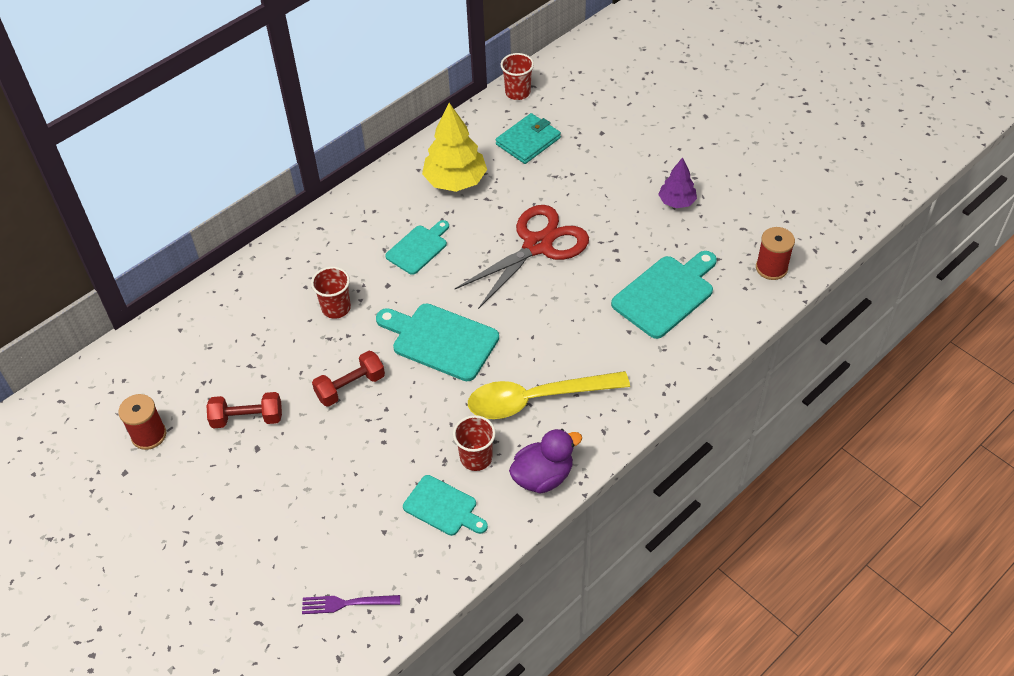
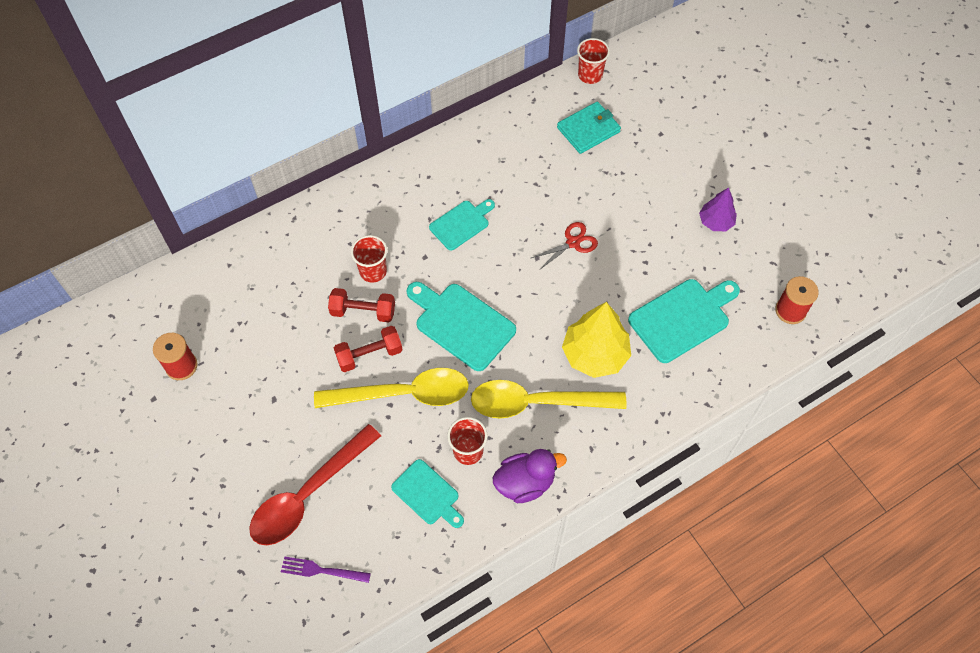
camera: 10 degrees right, 10 degrees up
(247, 418) = (271, 367): red dumbbell -> red dumbbell (363, 311)
(315, 532) = (308, 494): none -> red spoon
(395, 417) = (403, 394): none -> yellow spoon
(455, 181) = (510, 159): yellow tree -> yellow tree (595, 354)
(537, 245) = (573, 242): red scissors -> red scissors, size x0.50

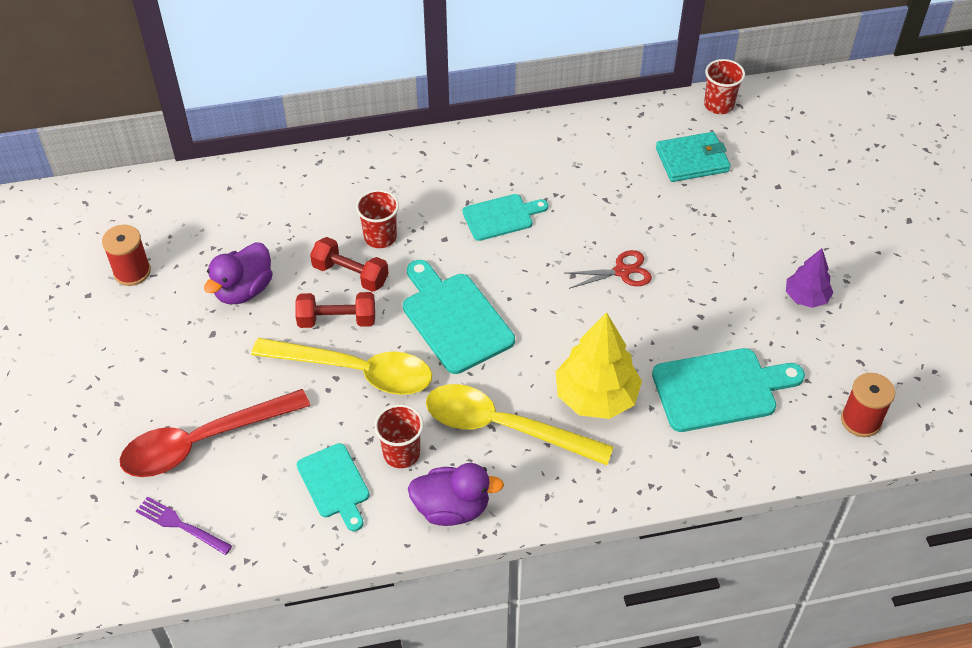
camera: 20 degrees right, 10 degrees down
(282, 353) = (244, 290): none -> purple duck

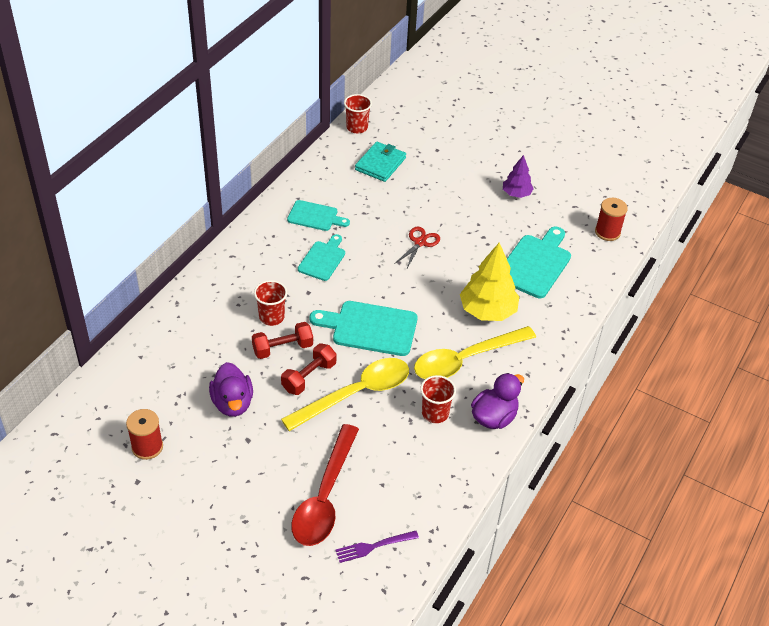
camera: 50 degrees left, 5 degrees down
(335, 484) = (423, 456): turquoise cutting board -> turquoise cutting board (315, 216)

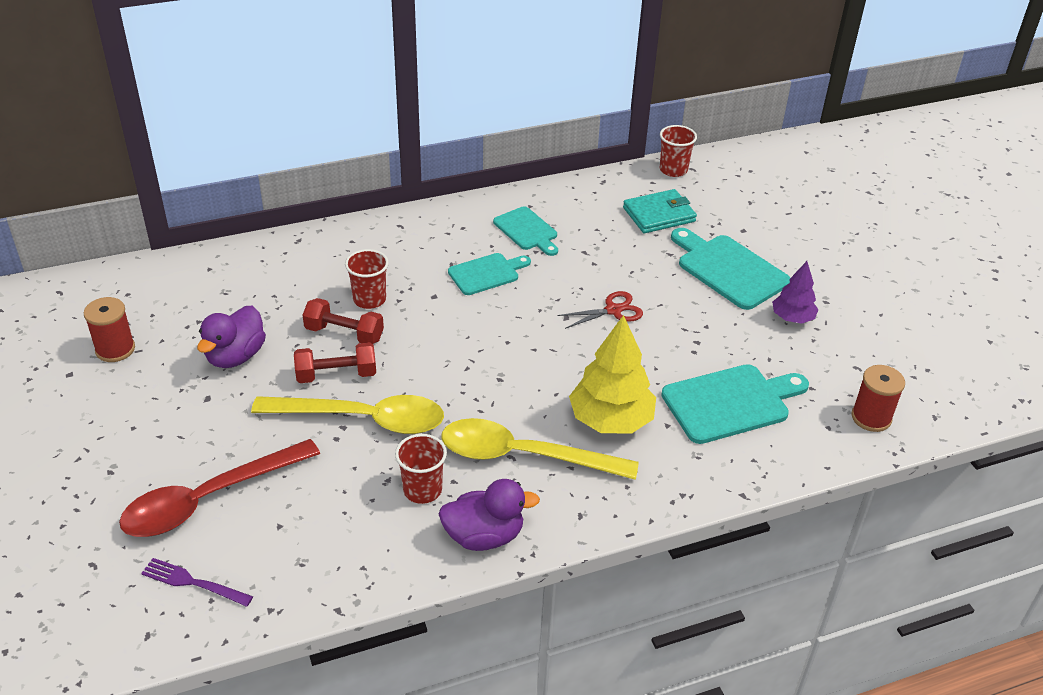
camera: 40 degrees right, 5 degrees down
(370, 328) = (456, 364): turquoise cutting board -> turquoise cutting board (728, 269)

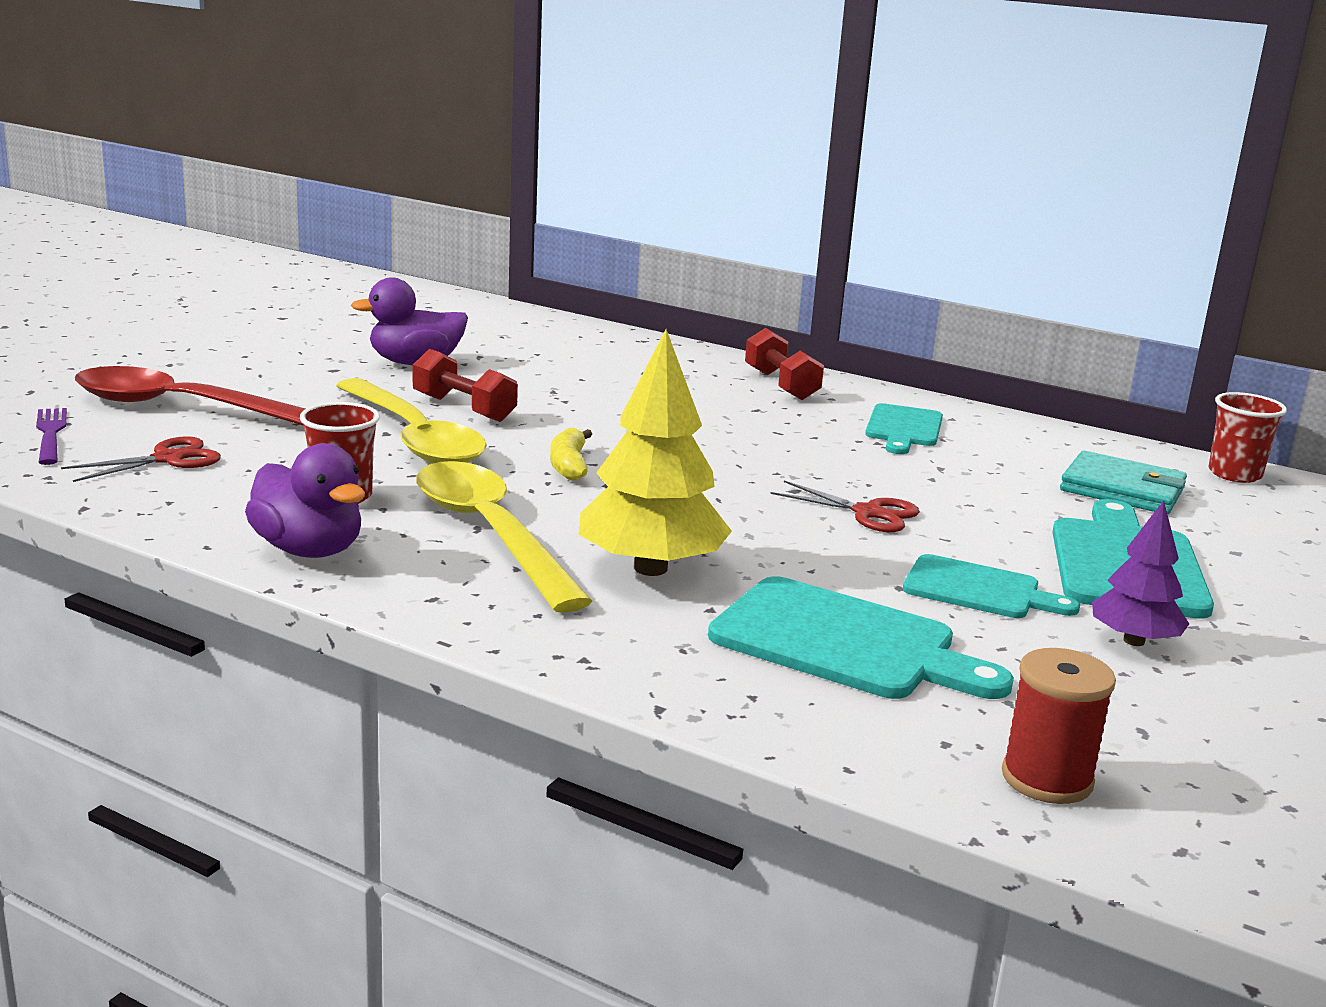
camera: 50 degrees right, 20 degrees down
(115, 349) = (343, 322): red spool -> none
(294, 542) = (168, 459): none -> red scissors
(344, 334) = (536, 395): red dumbbell -> red dumbbell (781, 385)
(369, 299) = (614, 390): red cup -> none
(462, 378) = (569, 465): none -> yellow banana
(486, 273) = (779, 429): turquoise cutting board -> turquoise cutting board (979, 590)

